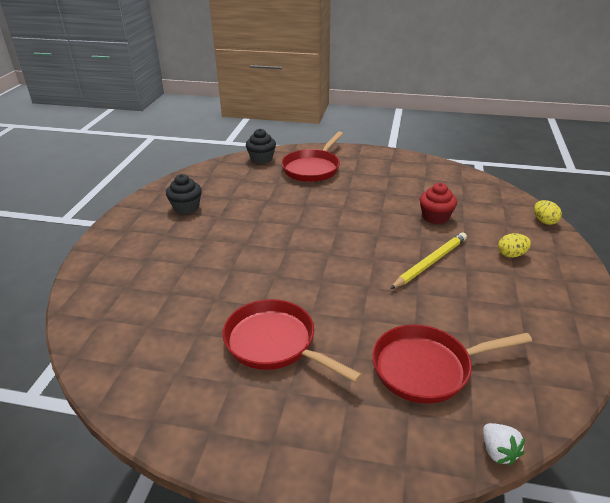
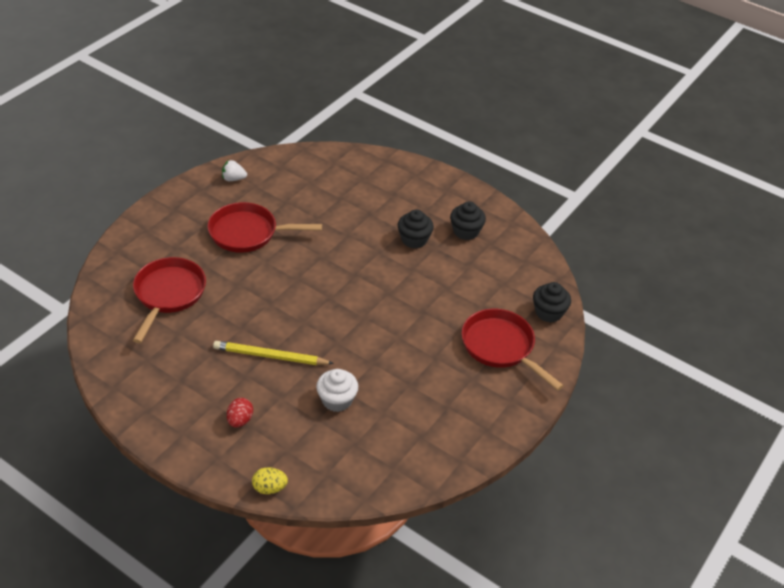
camera: 110 degrees right, 10 degrees up
(214, 230) = (414, 239): none -> black cupcake
(275, 343) = (248, 233): red pan -> red pan turned 150 degrees counterclockwise
(430, 263) = (270, 356): yellow pencil -> yellow pencil turned 120 degrees clockwise
(435, 217) = (337, 400): red cupcake -> white cupcake
(498, 452) = (90, 293): white strawberry -> white strawberry (233, 179)
(511, 255) = (240, 420): yellow egg -> red egg

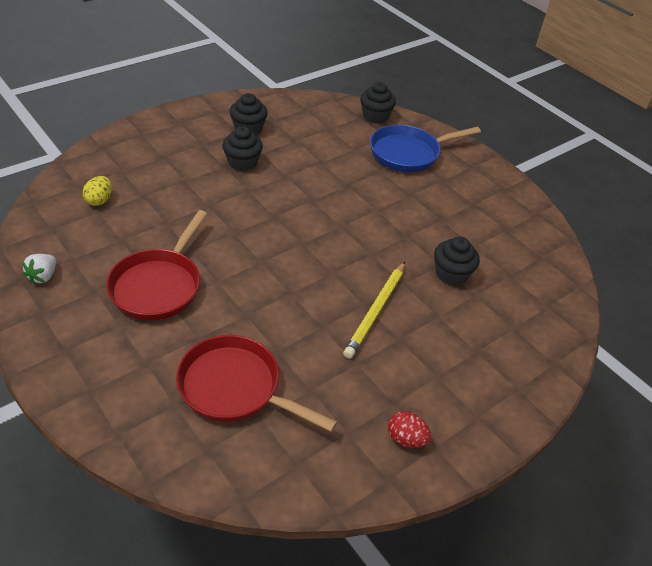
camera: 75 degrees left, 0 degrees up
(240, 420) = (466, 358): red egg -> red egg (406, 439)
(269, 488) = (562, 353): yellow egg -> yellow egg (99, 200)
(337, 400) = (451, 274): white cupcake -> black cupcake
(501, 347) = (408, 153): red pan -> blue pan

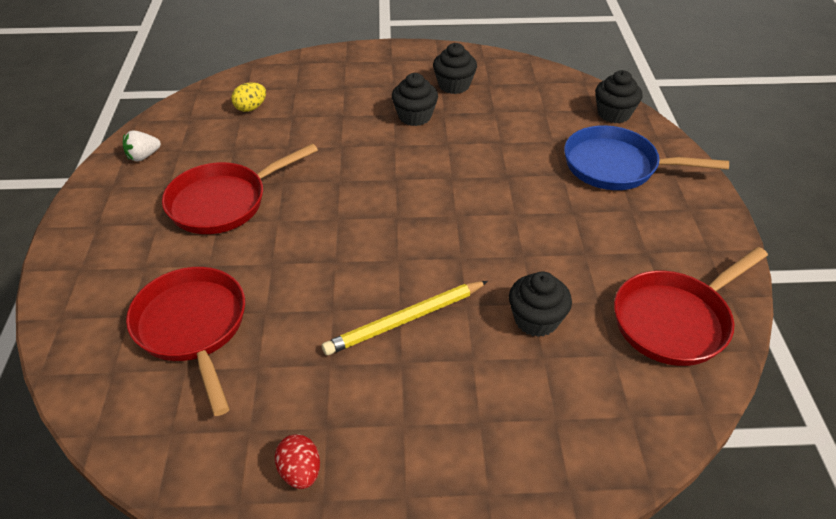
camera: 40 degrees right, 0 degrees up
(522, 240) = (675, 320): none -> red pan

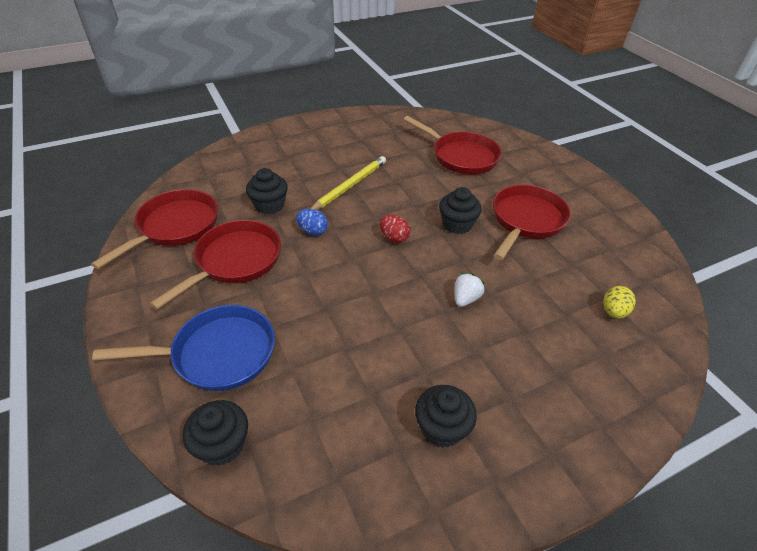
camera: 155 degrees right, 0 degrees up
(143, 156) = (627, 237): white strawberry -> white strawberry (465, 298)
(300, 472) = (361, 126): red egg -> red egg (394, 238)
(414, 116) = (452, 355): black cupcake -> black cupcake (457, 224)
(489, 261) = (313, 231): none -> blue egg
(594, 248) = (235, 261): none -> red pan

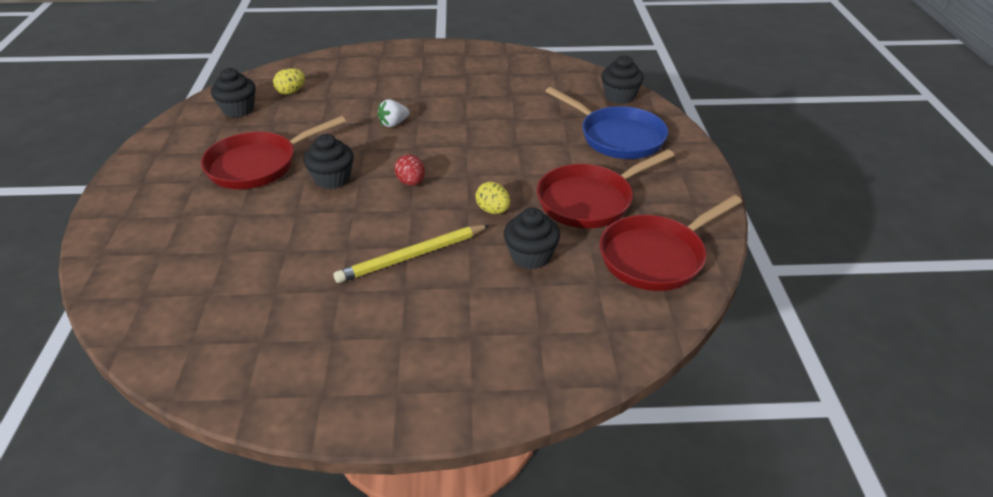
camera: 155 degrees left, 5 degrees down
(217, 354) = (617, 137): blue pan -> blue pan turned 150 degrees counterclockwise
(313, 231) = (493, 210): blue egg -> yellow egg
(442, 428) = (477, 74): black cupcake -> black cupcake (238, 110)
(461, 156) = (219, 262): red pan -> none

